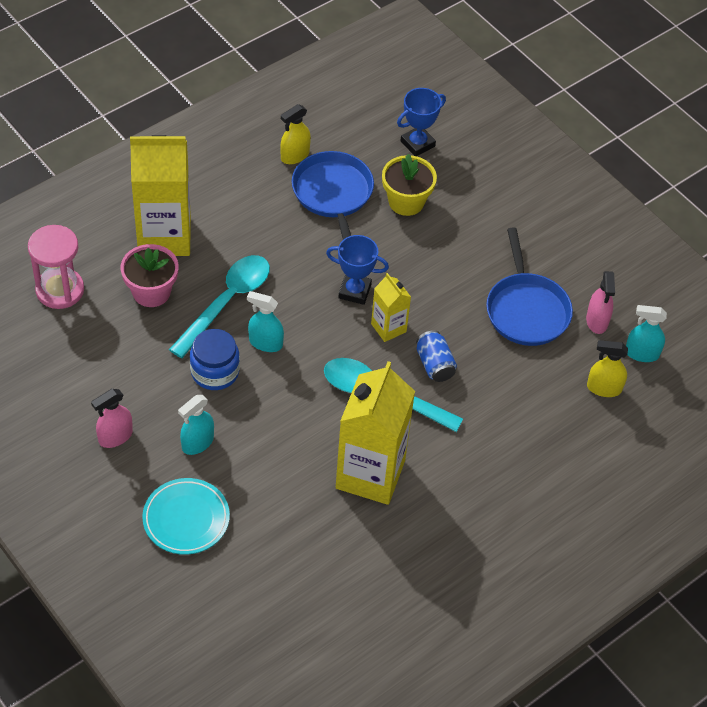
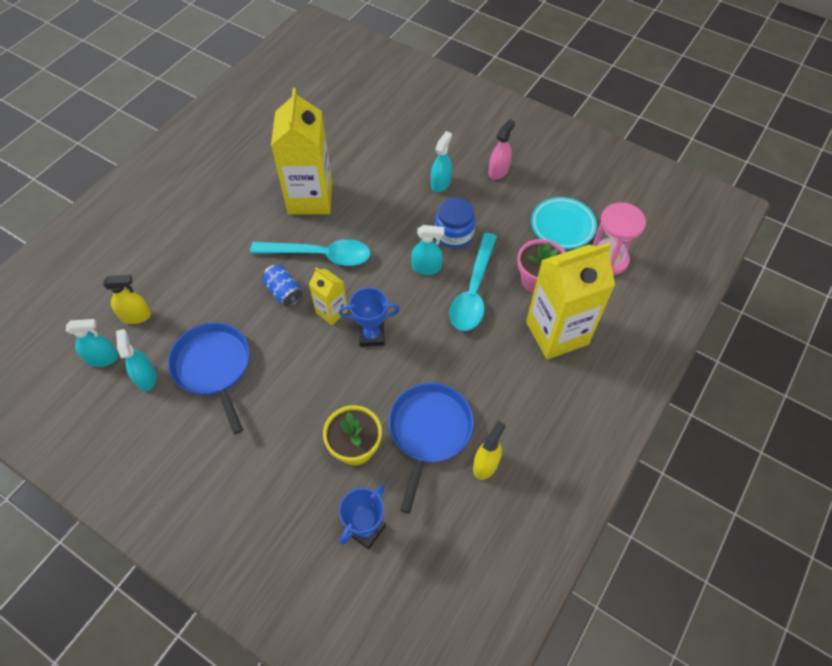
camera: 165 degrees right, 5 degrees up
(186, 519) = (424, 138): turquoise plate -> turquoise plate (562, 226)
(333, 194) = (429, 431): blue pan -> blue pan turned 135 degrees counterclockwise
(597, 321) = (146, 377): pink spray bottle -> turquoise spray bottle

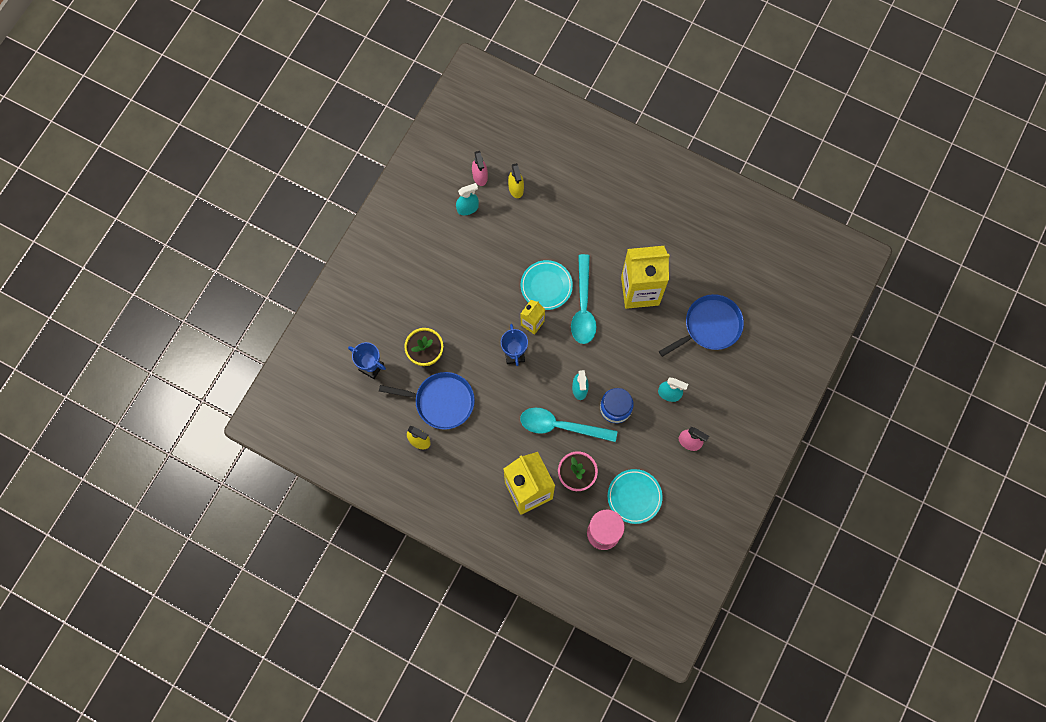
camera: 85 degrees right, 15 degrees up
(103, 358) = (480, 176): turquoise spray bottle -> pink spray bottle
(213, 367) = (479, 250): blue pan -> blue pan (710, 326)
(284, 292) = (546, 286): blue can -> turquoise plate

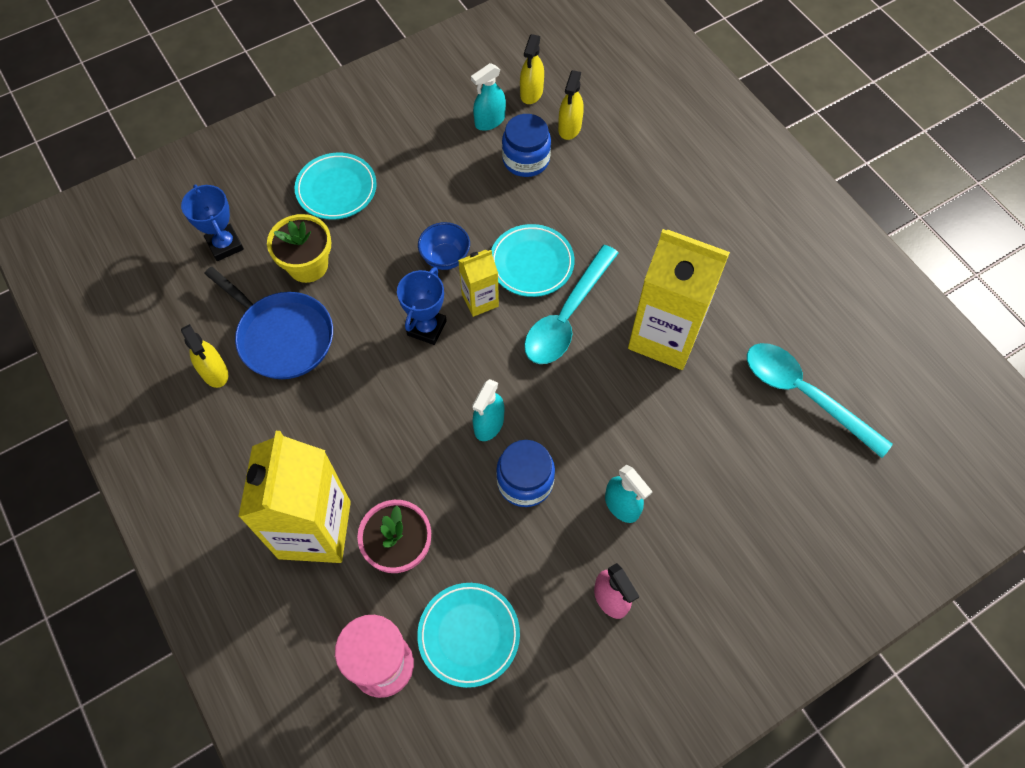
camera: 30 degrees right, 10 degrees down
(409, 299) = (336, 189): none -> turquoise plate
(467, 208) = (489, 121): turquoise spray bottle -> turquoise spray bottle turned 135 degrees clockwise
(480, 176) = (531, 93): pink spray bottle -> yellow spray bottle
(498, 308) = (445, 258): none -> blue bowl
(504, 223) = (526, 159): none -> blue jar
(561, 426) = (426, 462): turquoise spoon -> turquoise spoon (804, 394)
(710, 326) = (745, 440): blue pan -> none

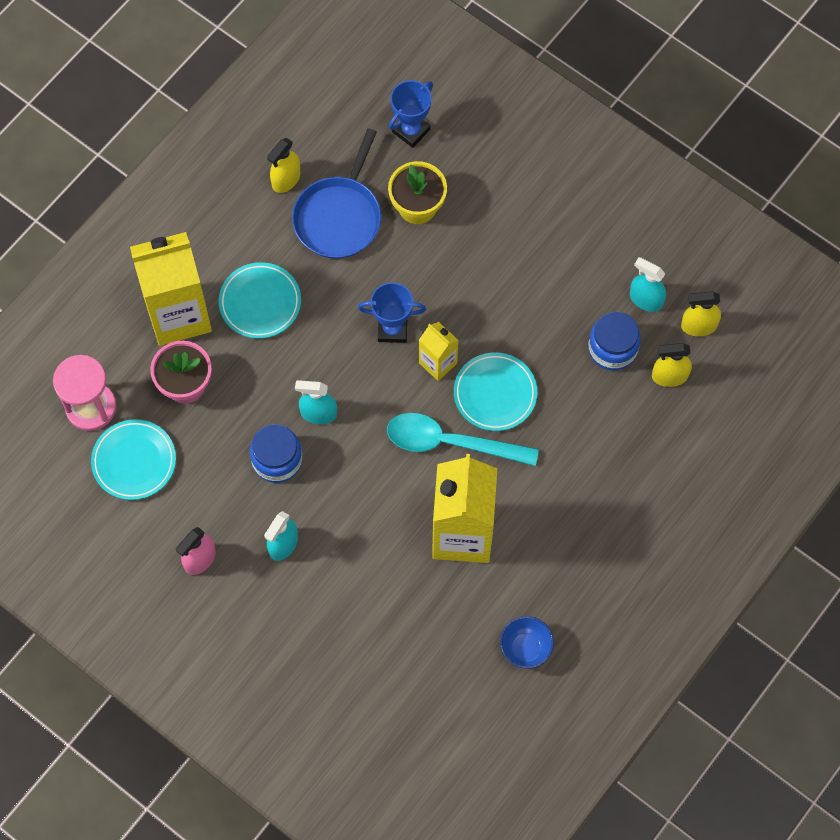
camera: 70 degrees right, 5 degrees up
(336, 189) = (508, 196): turquoise plate -> turquoise plate (260, 303)
(445, 258) = (471, 317): blue bowl -> blue bowl (525, 648)
(804, 394) = (448, 672): turquoise spoon -> none

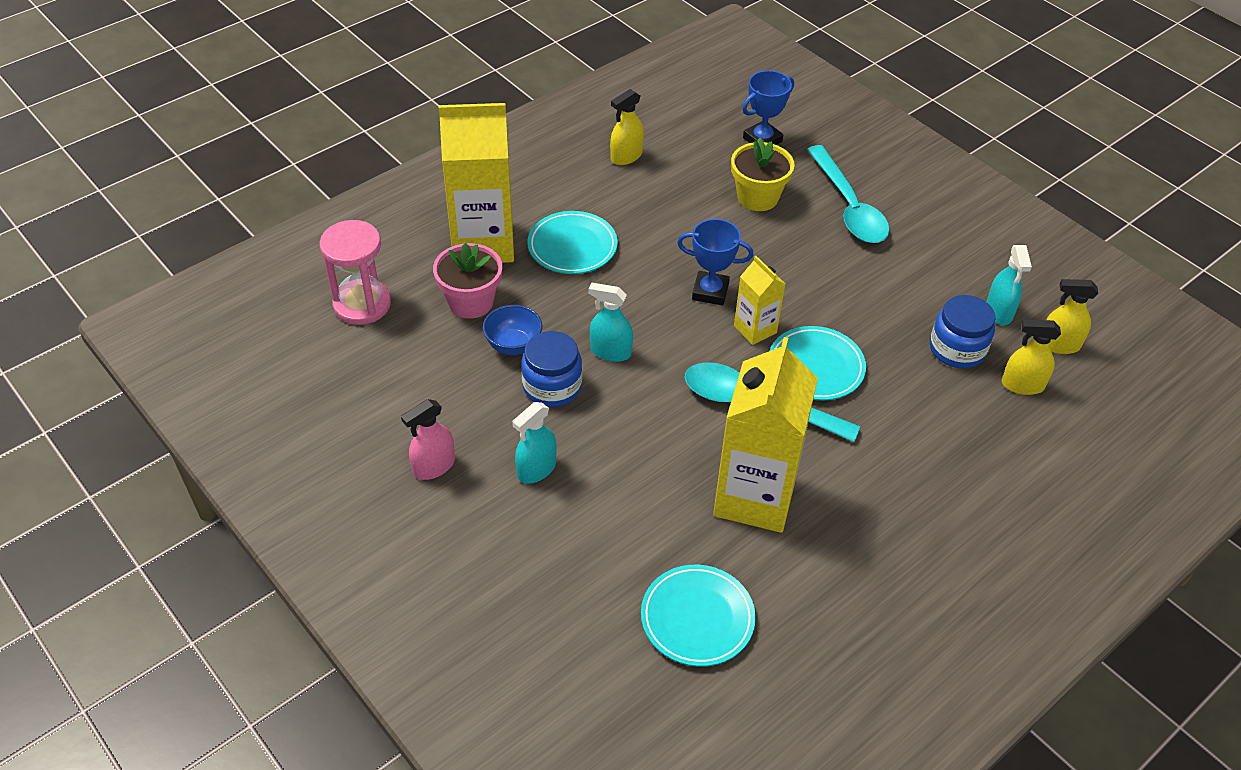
camera: 10 degrees right, 20 degrees down
(134, 461) = (391, 360): turquoise plate -> turquoise plate (697, 619)
(339, 217) = (673, 193): blue pan -> none
(502, 201) = (848, 206): none -> turquoise spoon
(525, 648) = (815, 637): blue bowl -> blue bowl (513, 345)
(646, 299) = (999, 312): turquoise spray bottle -> turquoise spray bottle turned 135 degrees counterclockwise

